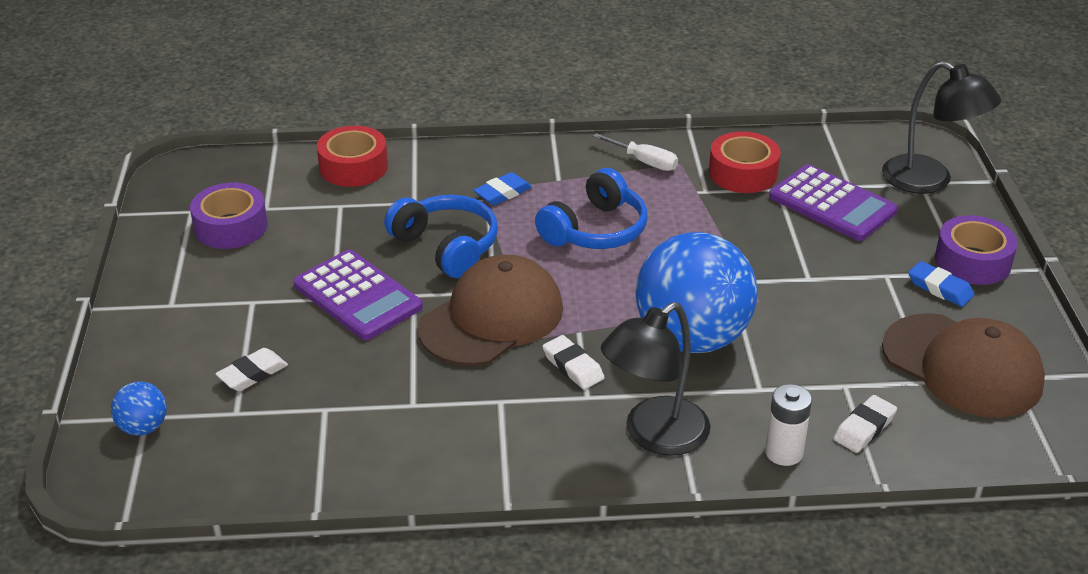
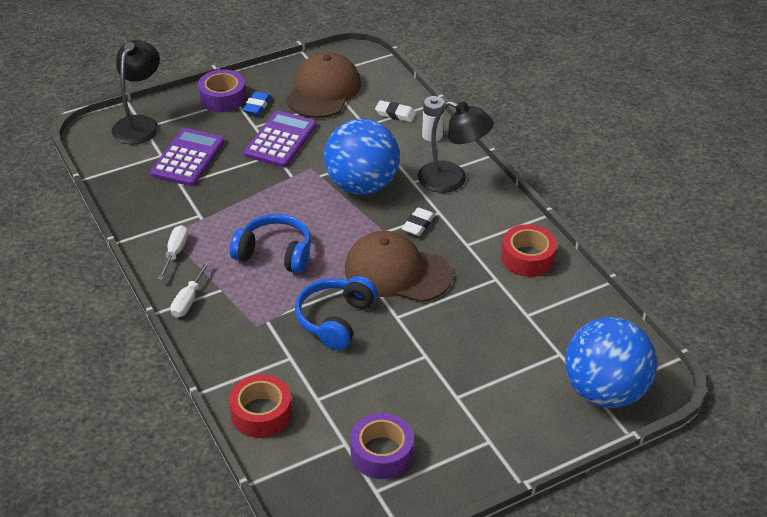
camera: 115 degrees left, 5 degrees up
(143, 427) = (604, 391): blue ball -> blue ball, size x2.39
(252, 374) = (523, 362): white eraser -> none
(357, 296) = (416, 344): purple calculator -> purple calculator (280, 140)
(502, 193) = (253, 313): blue eraser -> none
(556, 156) = (188, 300): none -> white screwdriver
(743, 173) = (168, 203): red tape -> red tape (527, 258)

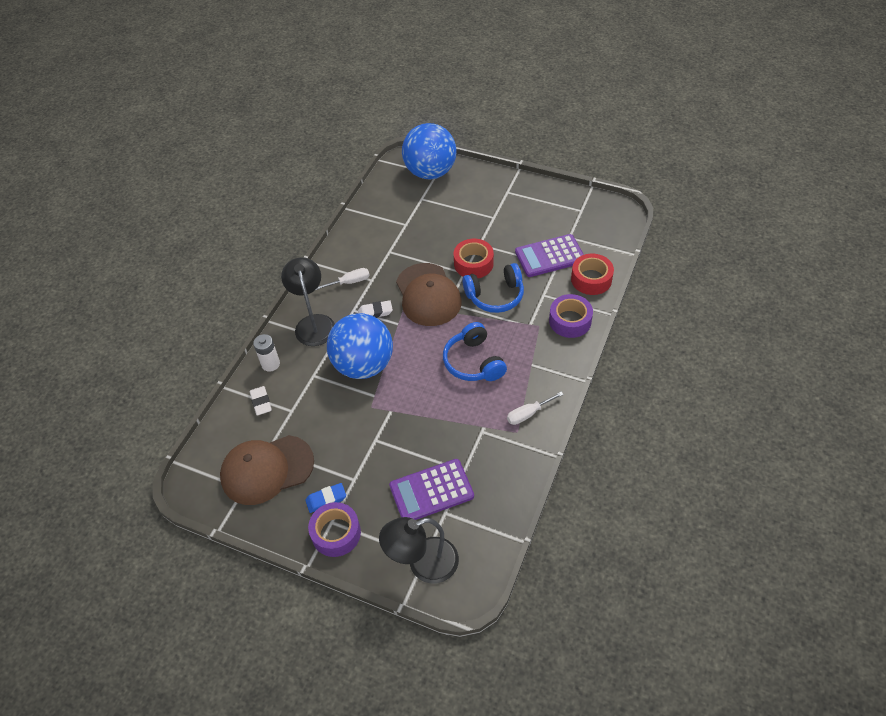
camera: 125 degrees left, 10 degrees up
(188, 300) = (557, 372): white screwdriver -> white screwdriver (349, 282)
(280, 140) = (355, 449): purple calculator -> purple calculator (550, 256)
(381, 453) = (559, 221): purple tape -> purple tape (570, 321)
(527, 258) = (357, 248): red tape -> red tape (473, 264)

